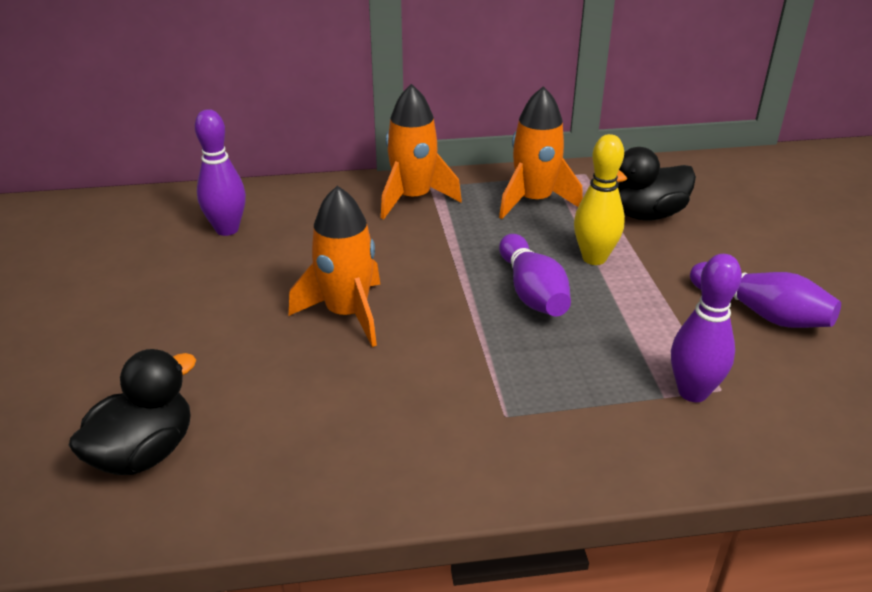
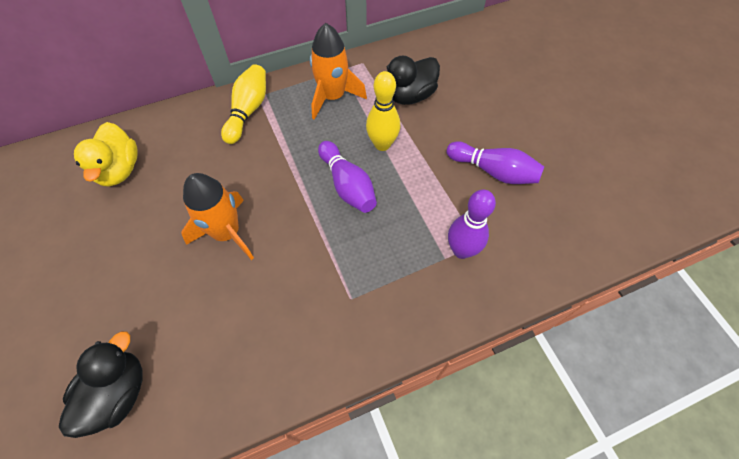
camera: 15 degrees left, 25 degrees up
(227, 229) = (119, 170): purple bowling pin -> yellow duck
(413, 198) = (248, 111): orange rocket -> yellow bowling pin

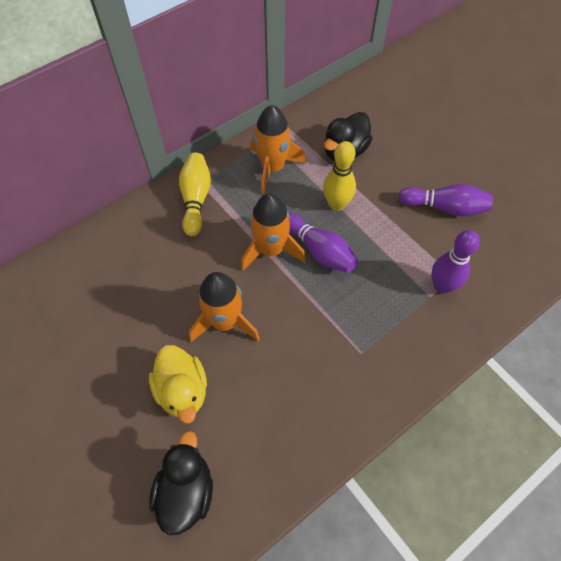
camera: 15 degrees left, 0 degrees up
(119, 170) = (92, 286): yellow duck -> yellow duck (183, 391)
(300, 174) = (271, 250): none -> orange rocket

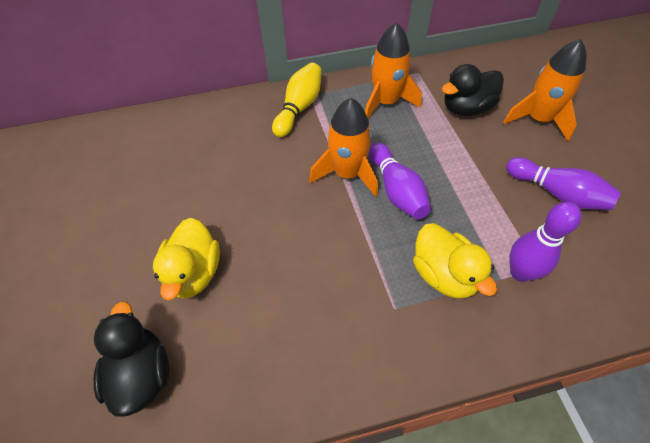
camera: 25 degrees right, 5 degrees down
(186, 491) = (142, 374): black duck -> black duck turned 45 degrees counterclockwise
(225, 322) = (268, 224): orange rocket -> orange rocket (538, 119)
(336, 204) = (435, 153): yellow bowling pin -> none
(387, 310) = (444, 274): none -> yellow duck

